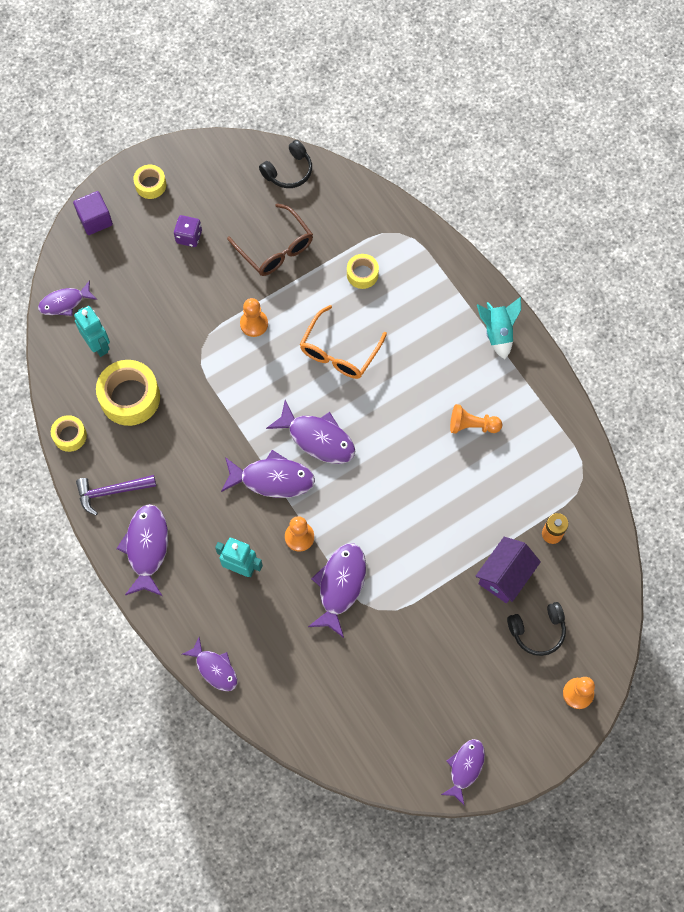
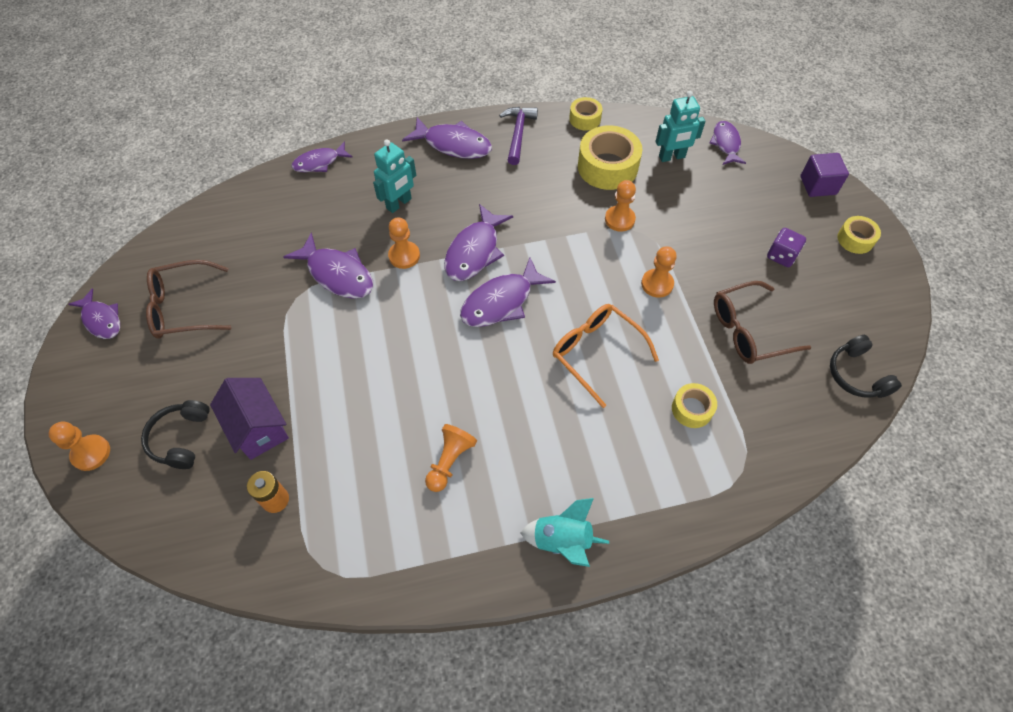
camera: 110 degrees right, 10 degrees down
(192, 370) = (619, 219): none -> orange pawn
(425, 701) = (184, 308): none -> brown glasses

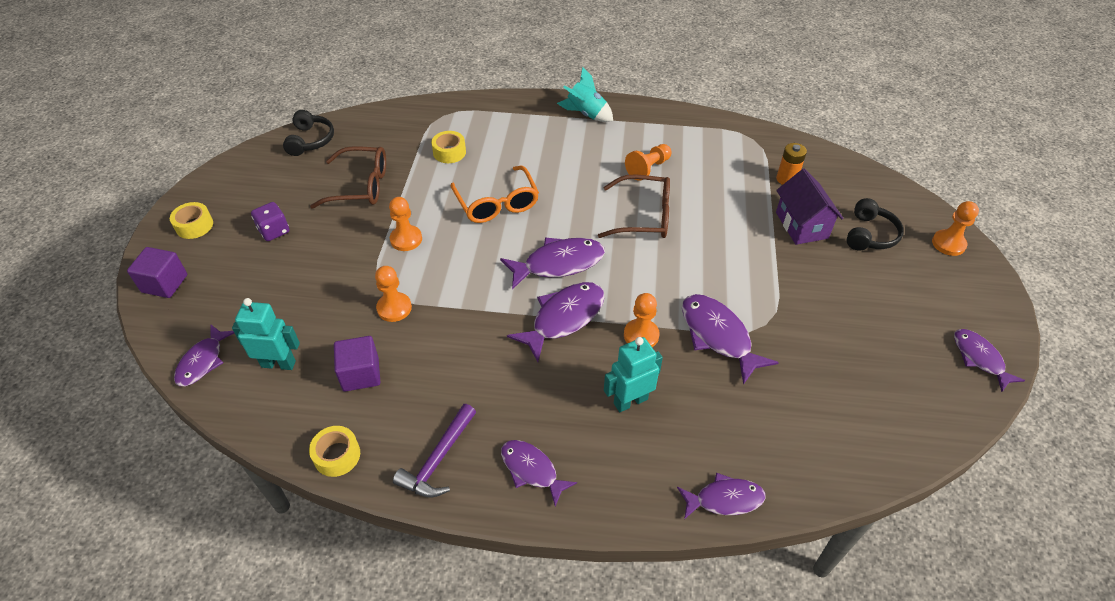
camera: 160 degrees left, 10 degrees down
(184, 308) = (888, 346): brown glasses -> brown glasses (644, 216)
(453, 145) = (531, 470): purple fish -> purple fish, size x0.66
(607, 167) = (361, 374): yellow tape -> purple cube

